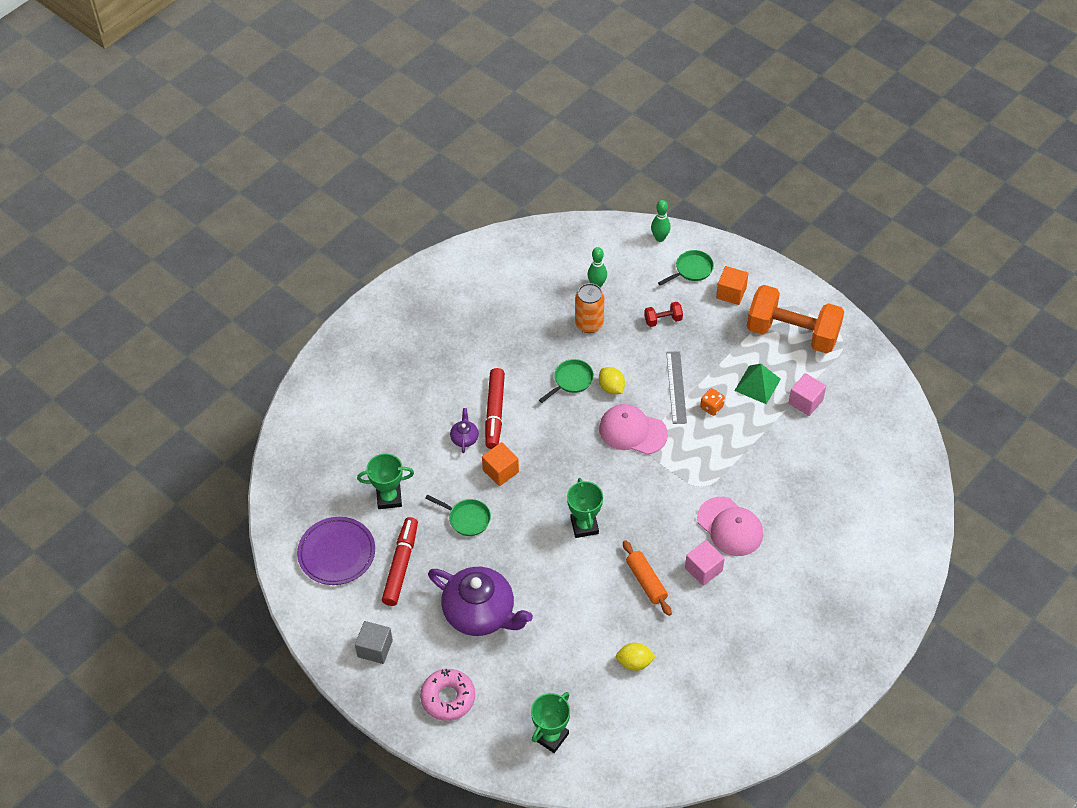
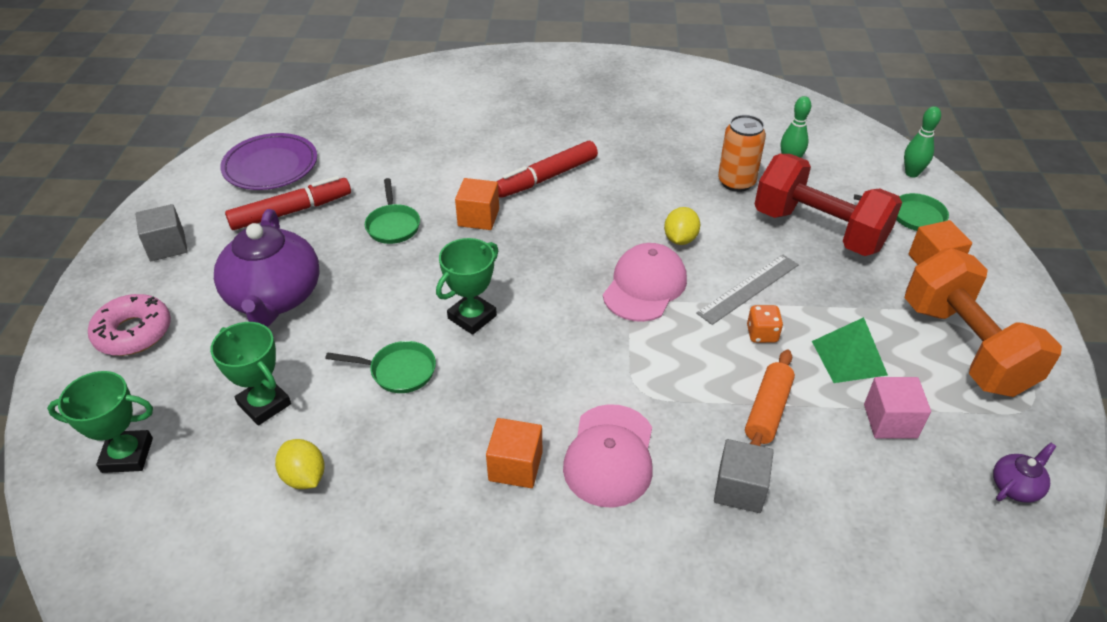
camera: 50 degrees right, 10 degrees down
(389, 498) = (368, 165): green trophy -> green trophy (264, 404)
(464, 438) = (492, 174): purple teapot -> purple teapot (1015, 486)
(571, 380) = (651, 206): green pan -> green pan (398, 371)
(632, 431) = (645, 286): pink cap -> pink cap turned 45 degrees clockwise
(646, 581) = (443, 417): orange rolling pin -> orange rolling pin (767, 411)
(663, 320) = (818, 230): red dumbbell -> red dumbbell, size x2.45
(703, 569) = (515, 466): pink cube -> orange cube
(791, 490) = (739, 489): none -> grey cube

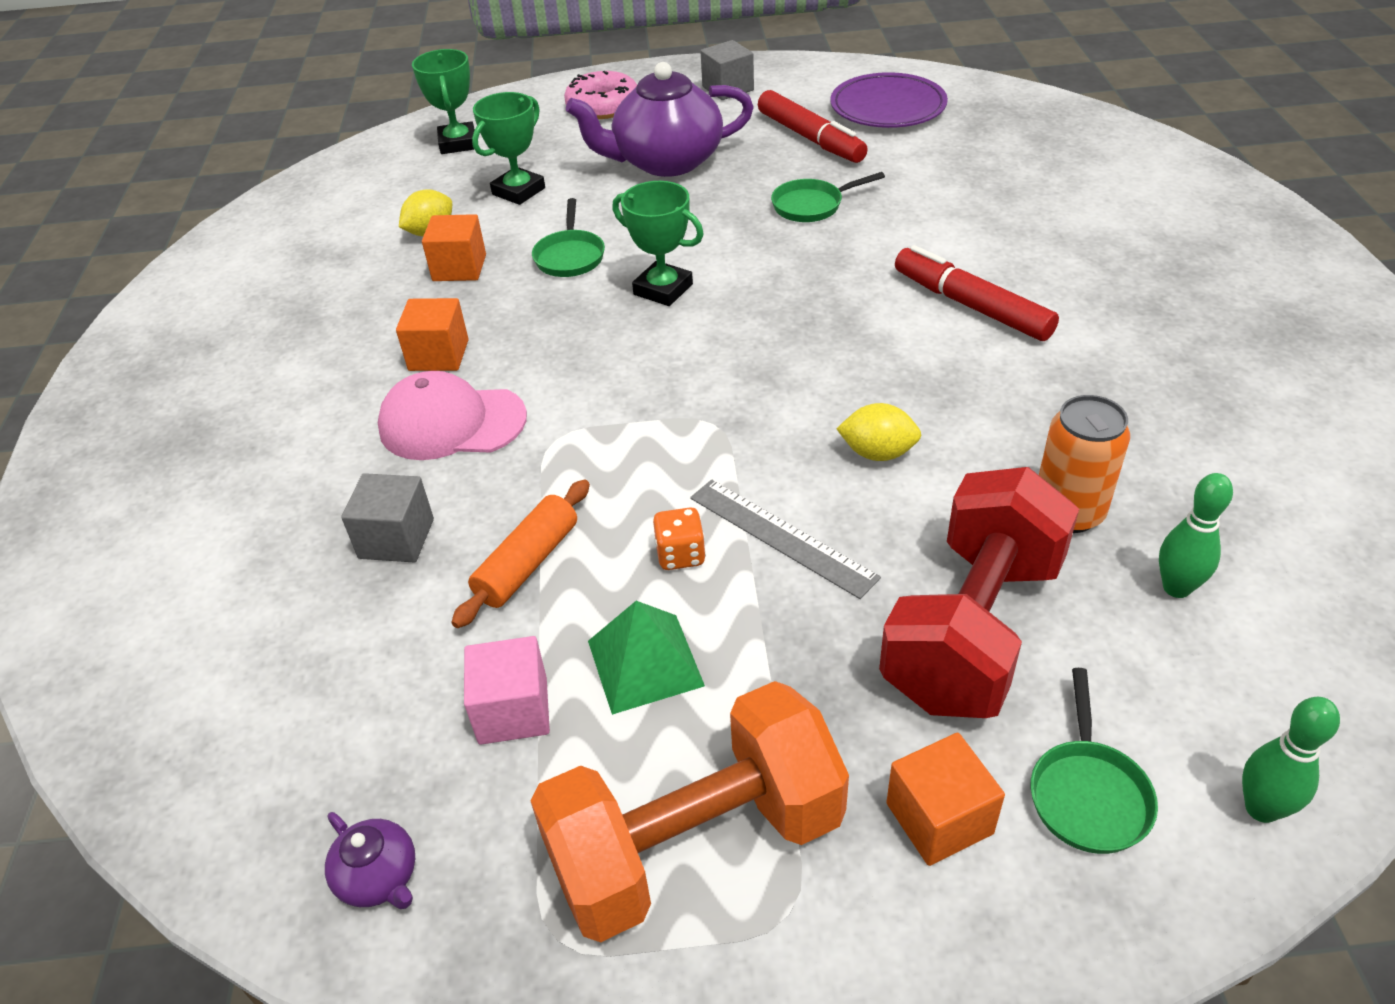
camera: 85 degrees right, 0 degrees up
(478, 217) = (853, 263): orange cube -> orange cube (459, 268)
(645, 286) = (757, 425): pink cap -> none
(767, 411) = (527, 563): orange rolling pin -> orange rolling pin turned 75 degrees counterclockwise

